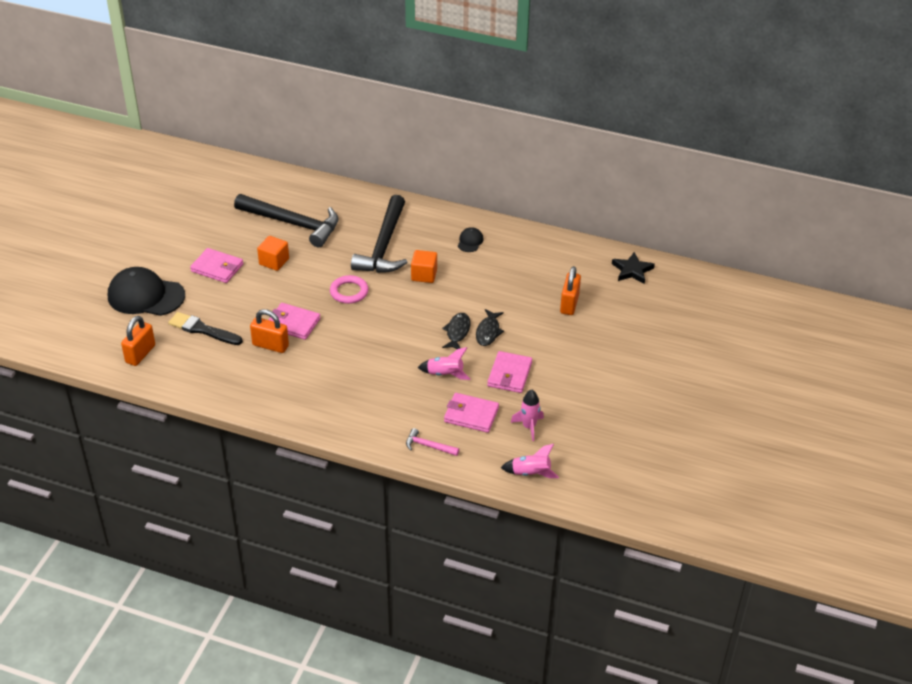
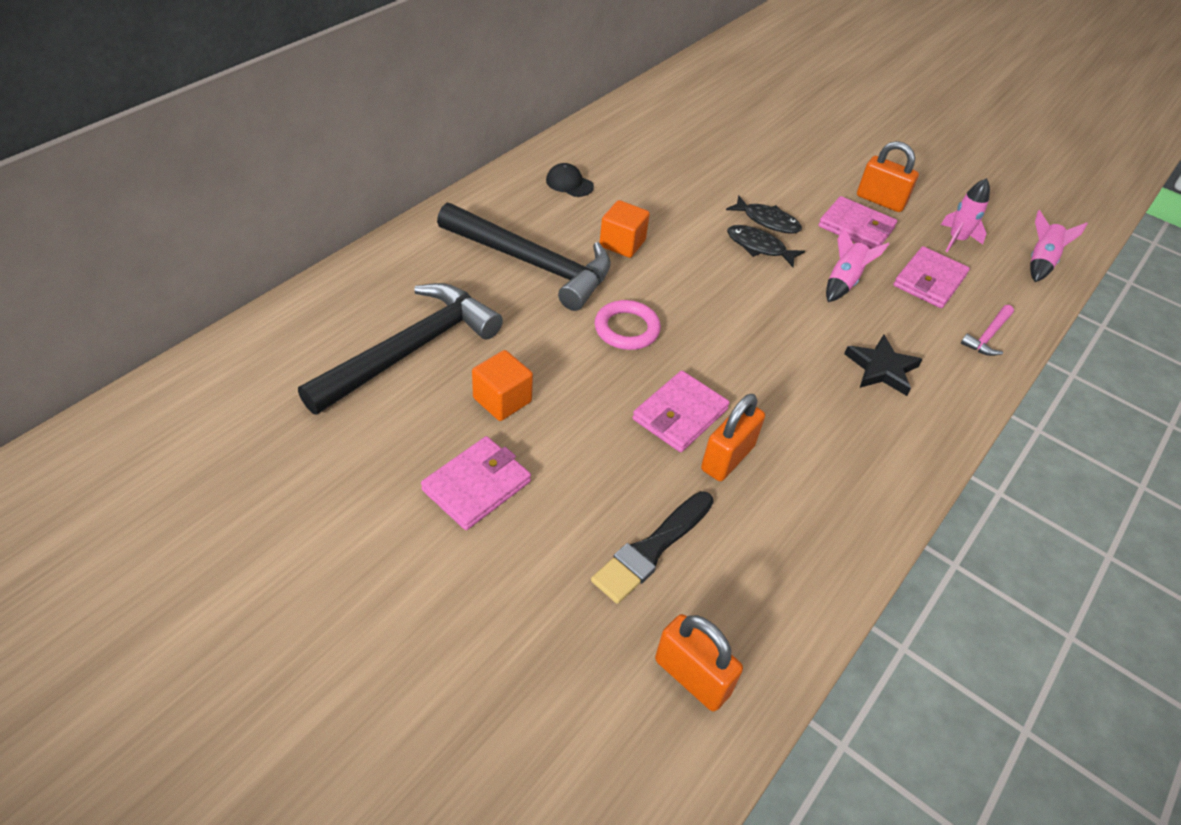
camera: 75 degrees left, 5 degrees up
(146, 296) = (506, 629): black cap -> none
(569, 304) = (735, 145): orange padlock -> orange padlock (880, 201)
(632, 270) = (691, 87): black star -> black star (881, 368)

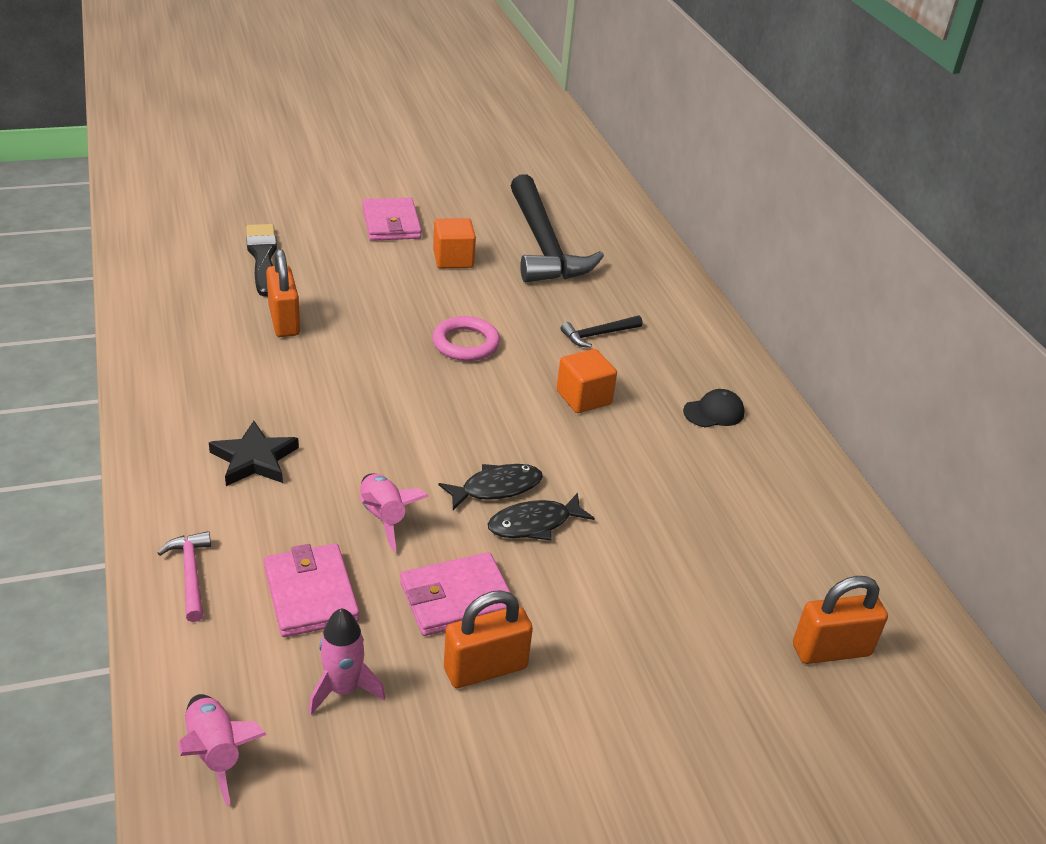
camera: 125 degrees right, 10 degrees down
(532, 263) = (598, 335): black hammer -> black hammer, size x0.42
(680, 414) = (348, 322): pink wallet -> none
(692, 677) = (172, 231): orange padlock -> orange padlock (831, 650)

